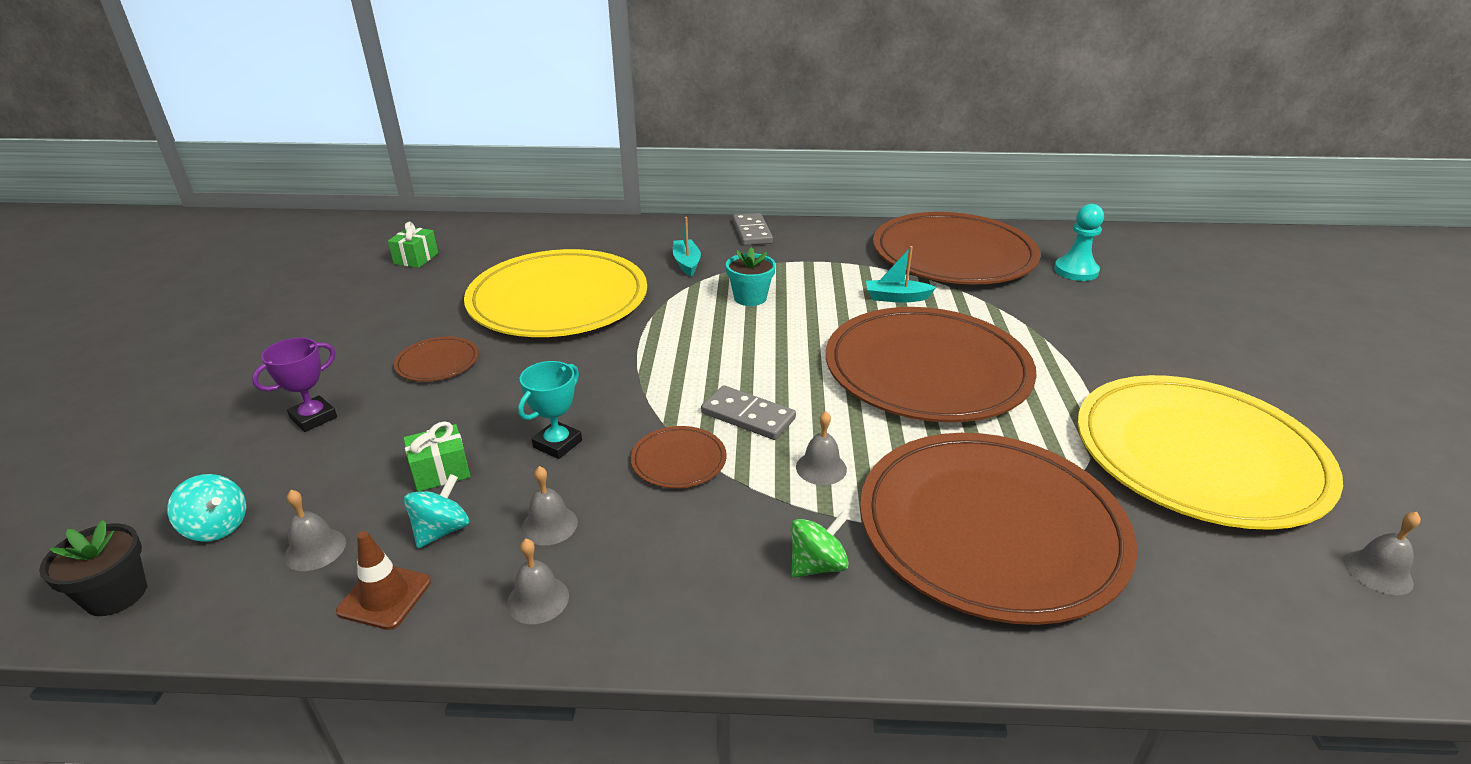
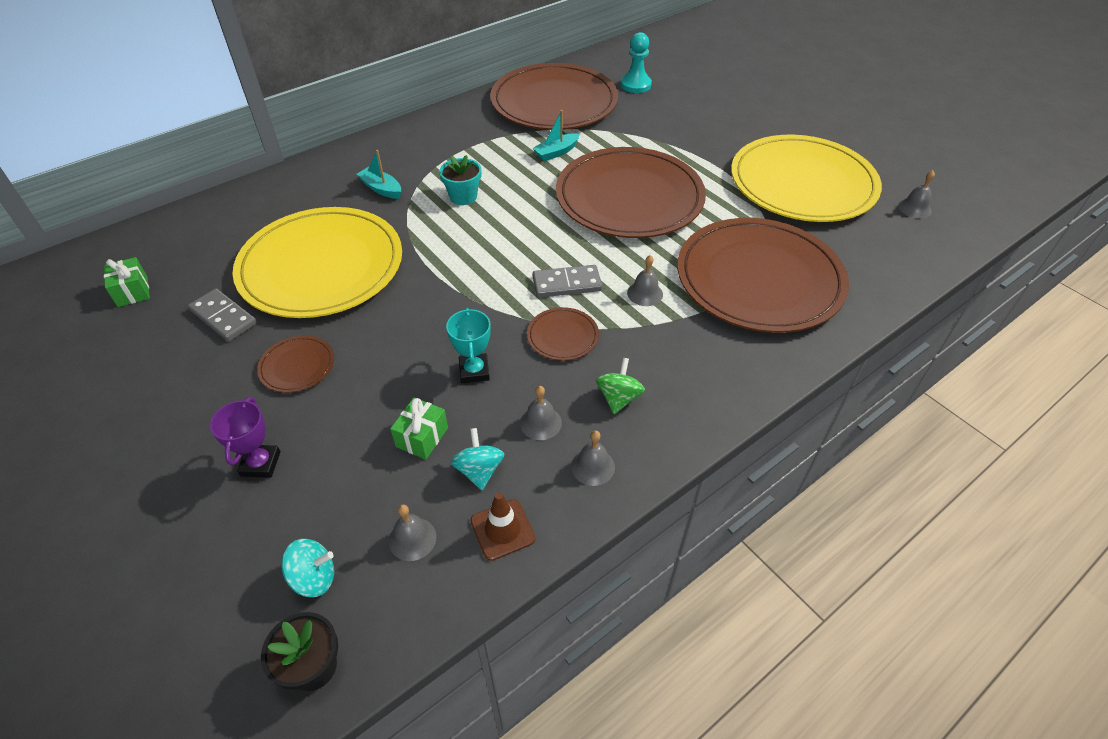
camera: 40 degrees left, 15 degrees up
(752, 232) = (397, 140): grey domino -> grey domino (223, 317)
(817, 565) = (706, 350): green spinning top -> green spinning top (618, 398)

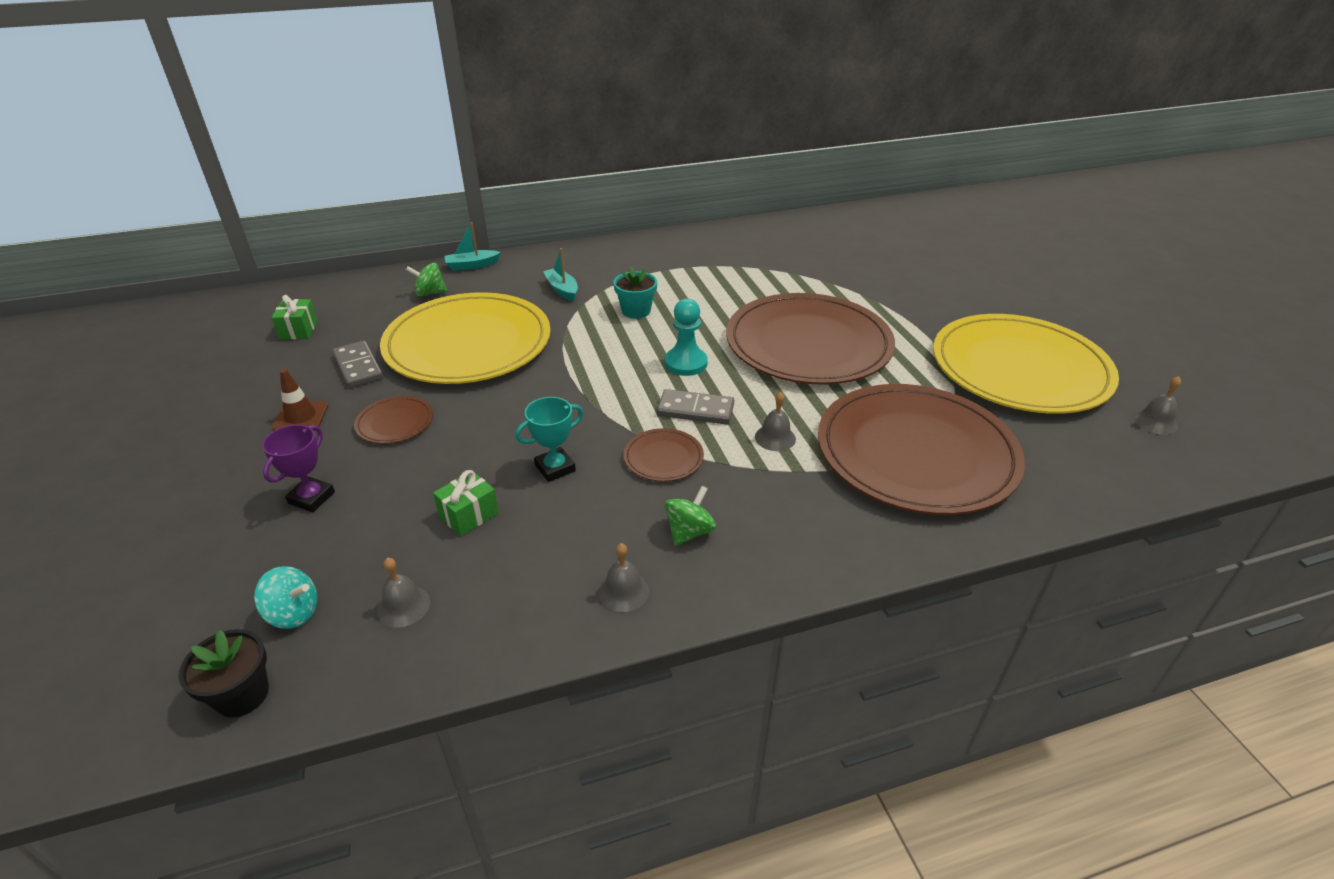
camera: 20 degrees right, 10 degrees down
(250, 220) = (430, 293): none -> green spinning top
(474, 371) = (555, 468): turquoise trophy -> turquoise trophy turned 45 degrees clockwise
(479, 470) = (505, 561): turquoise spinning top -> none
(502, 530) = (495, 625): brown traffic cone -> brown traffic cone (300, 417)
(540, 423) = (593, 533): grey bell -> none
(554, 102) = (775, 245): brown plate -> none
(556, 152) = (753, 289): turquoise boat -> turquoise boat (472, 265)
(635, 85) = (872, 243): turquoise pawn -> turquoise pawn (686, 363)

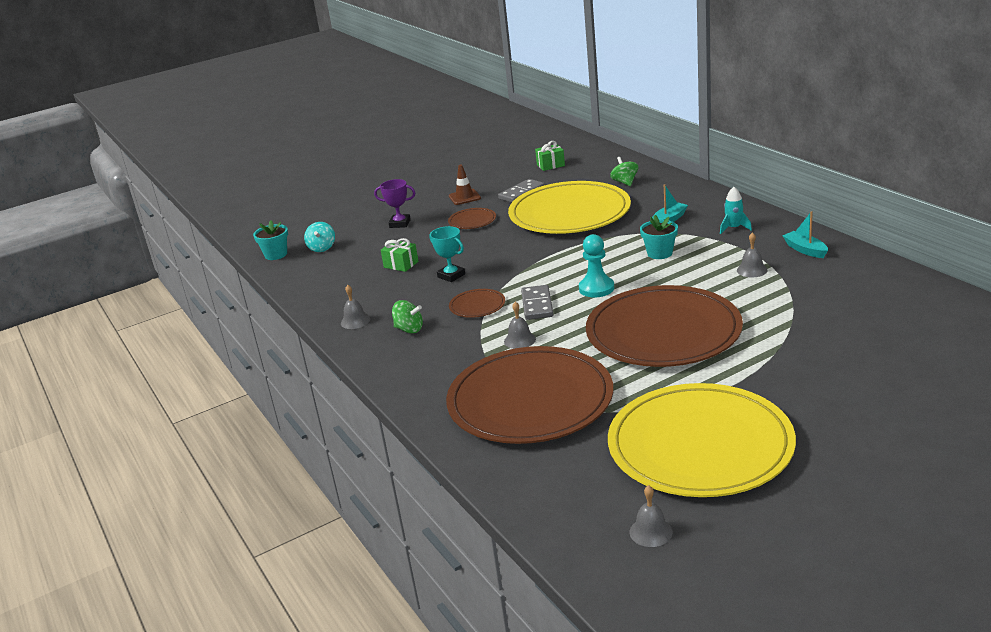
camera: 80 degrees right, 10 degrees down
(242, 695) = (276, 255): black flower pot -> turquoise flower pot
(403, 606) = (331, 269): grey bell -> grey bell (752, 270)
(472, 265) = (677, 182): turquoise boat -> turquoise boat (805, 250)
(619, 263) = (733, 228): none -> turquoise rocket

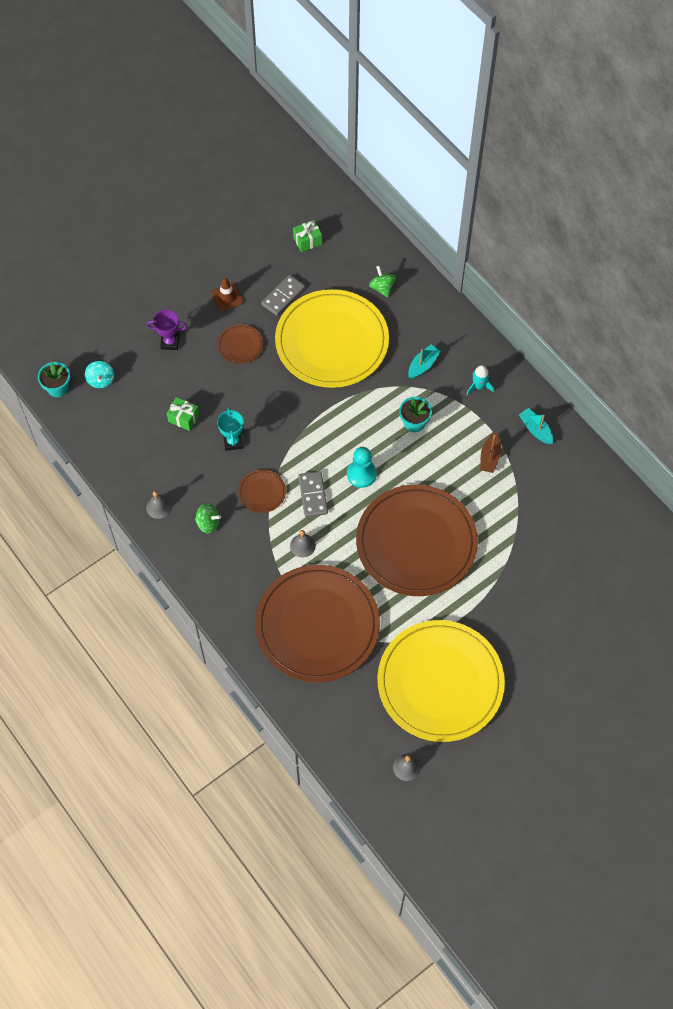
camera: 10 degrees left, 35 degrees up
(451, 276) = (233, 442): turquoise trophy -> turquoise trophy turned 45 degrees clockwise
(752, 270) = (490, 457): grey bell -> brown boat

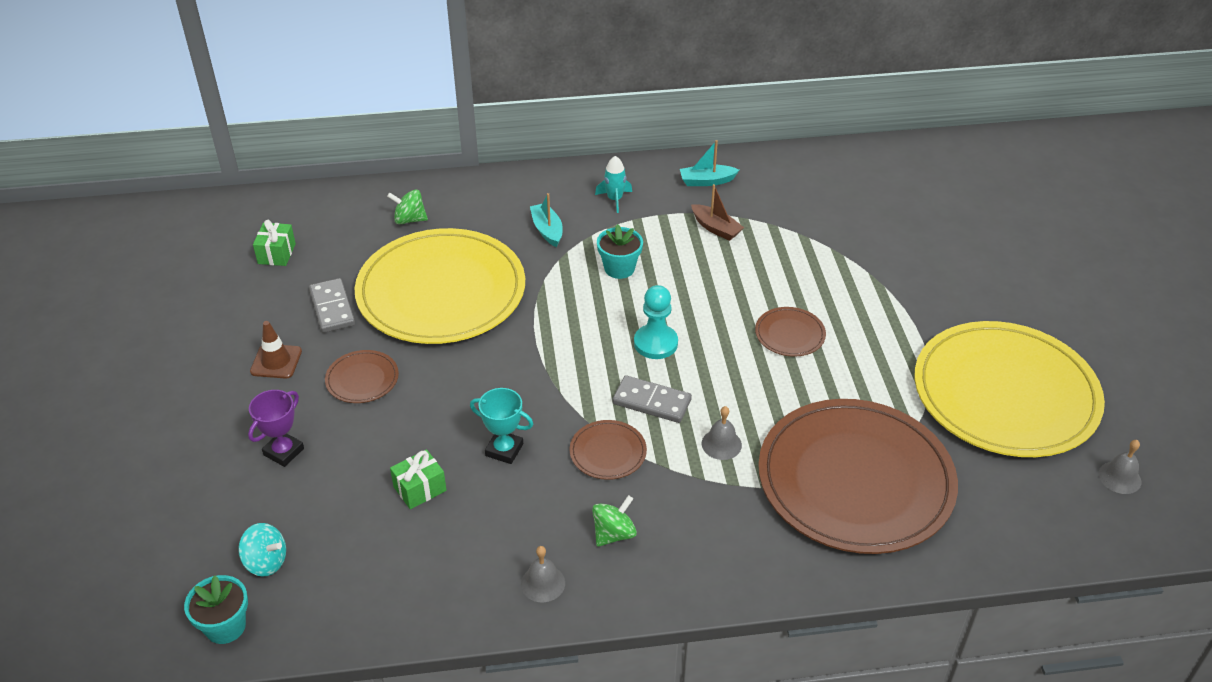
camera: 60 degrees left, 20 degrees down
(416, 542) = (790, 334): brown plate -> brown plate, size x0.40

